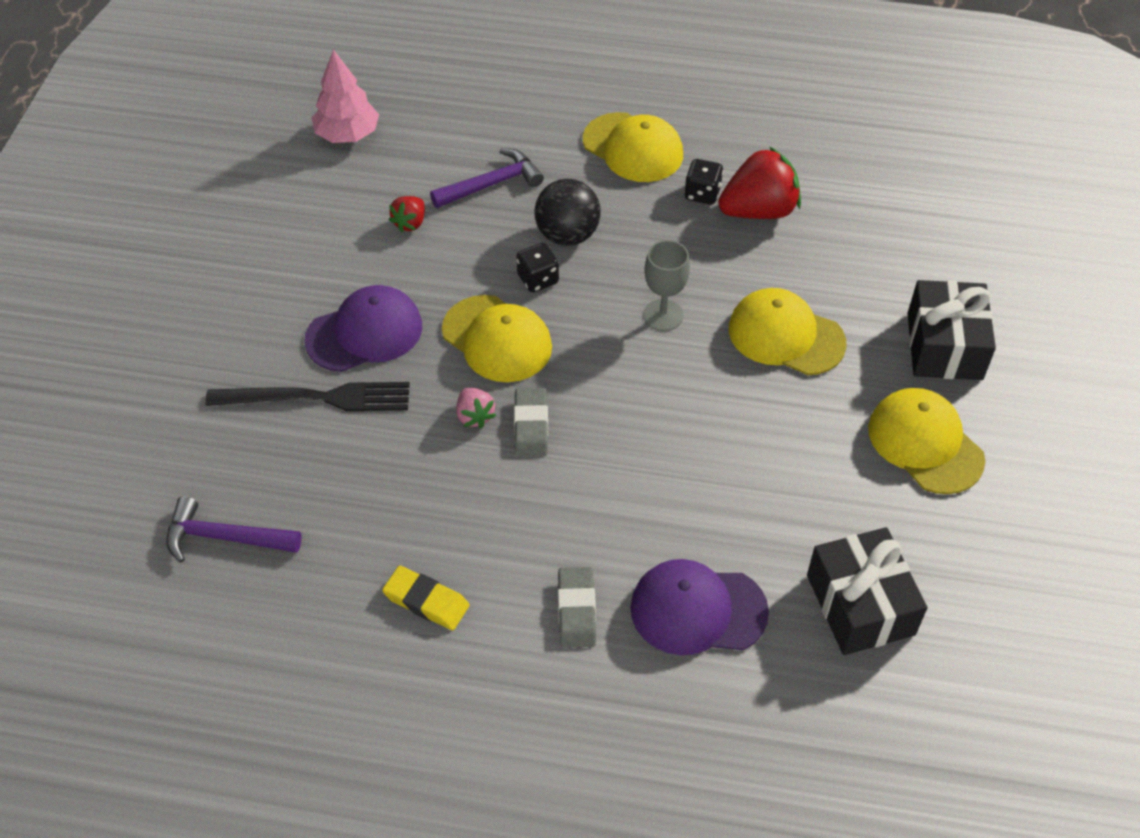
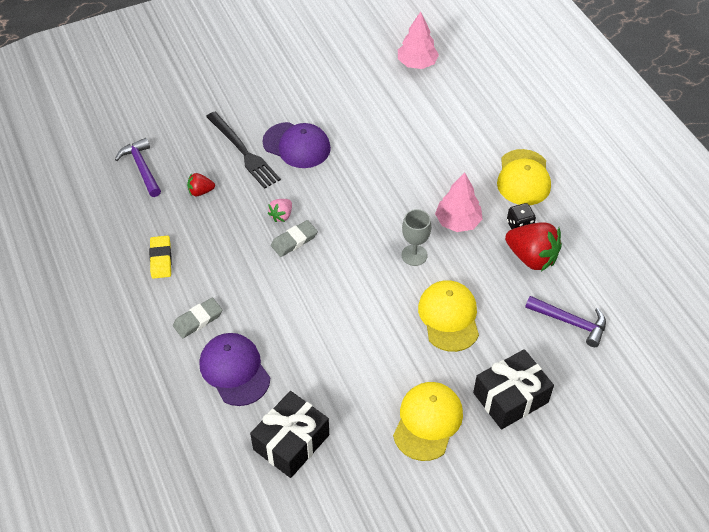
camera: 55 degrees right, 0 degrees up
(410, 223) = (381, 120): red strawberry -> red strawberry (200, 191)
(492, 184) = (439, 136): purple hammer -> purple hammer (570, 322)
(497, 339) = (337, 197): yellow cap -> none
(538, 279) = (391, 190): black dice -> none
(567, 235) = (432, 185): black ball -> none
(647, 245) = (457, 222): none -> pink tree

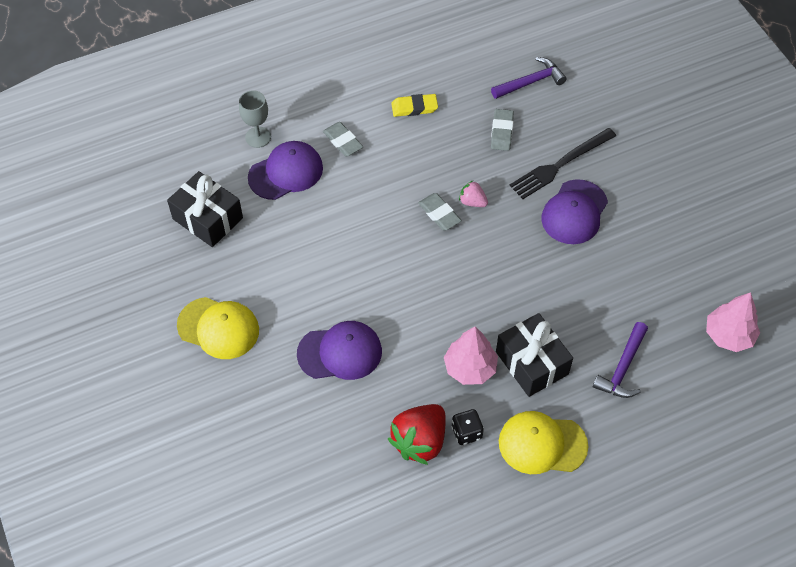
camera: 90 degrees right, 5 degrees up
(200, 191) = (501, 132): red strawberry -> grey eraser
(414, 255) = (422, 323): grey goblet -> grey goblet (258, 137)
(449, 317) = (340, 352): yellow cap -> purple cap
(510, 397) = (239, 404): black gift -> black gift (532, 363)
(570, 322) = (329, 473): purple hammer -> purple hammer (622, 368)

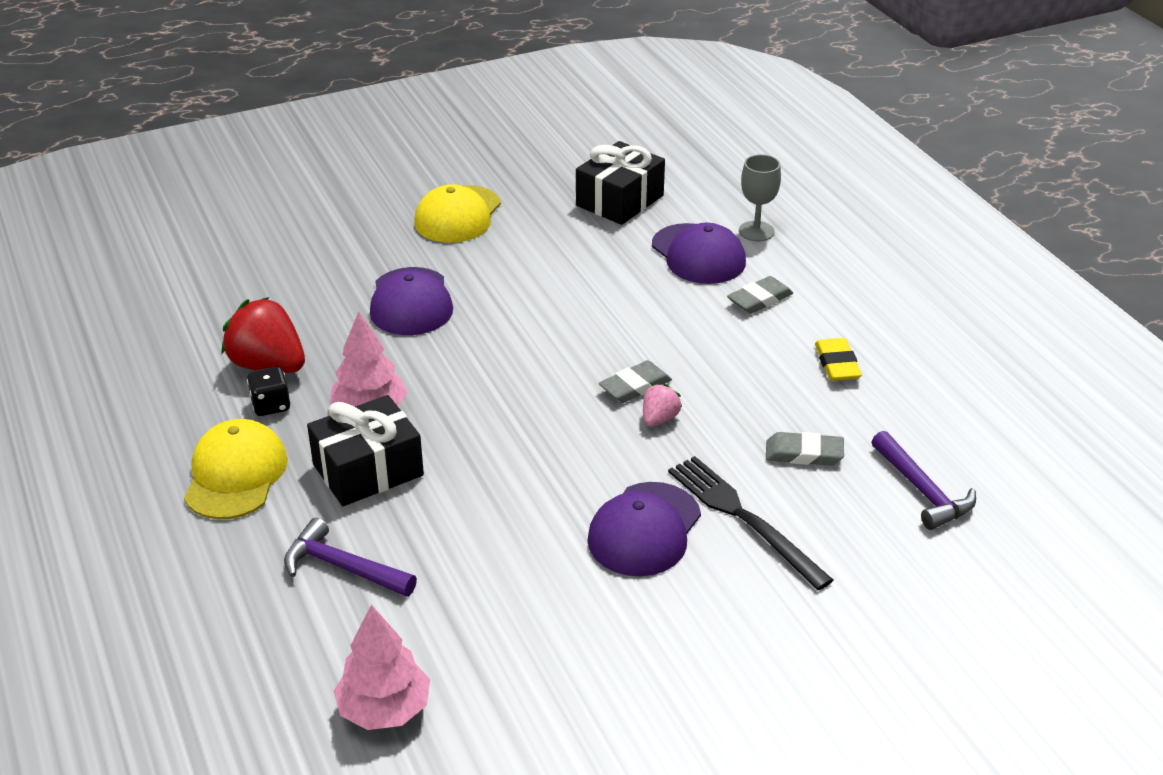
camera: 90 degrees right, 20 degrees down
(574, 212) = (644, 530): purple cap -> purple cap turned 90 degrees counterclockwise

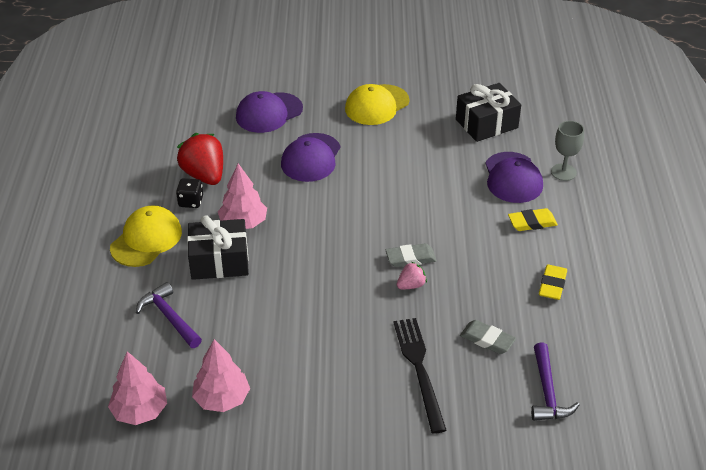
camera: 25 degrees right, 5 degrees up
(497, 649) = (222, 399): none -> pink tree
(644, 530) = (354, 355): purple cap -> purple cap (269, 113)
(760, 299) = (532, 222): grey eraser -> yellow eraser

